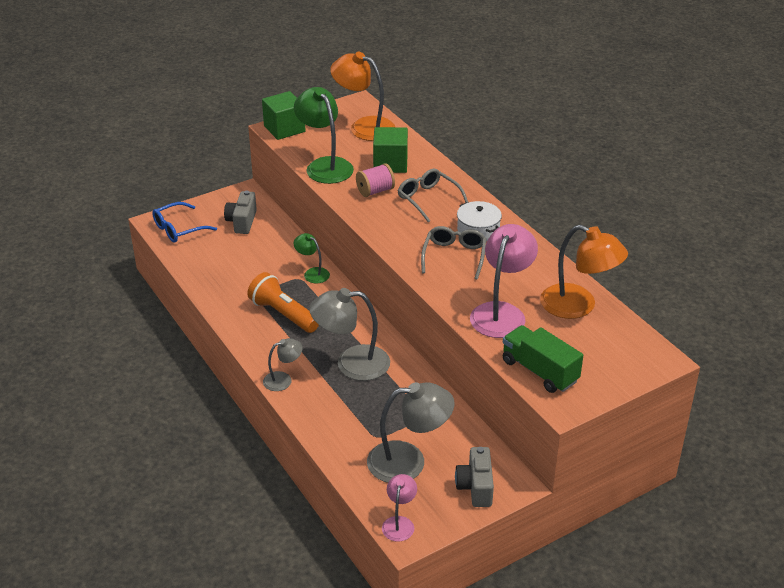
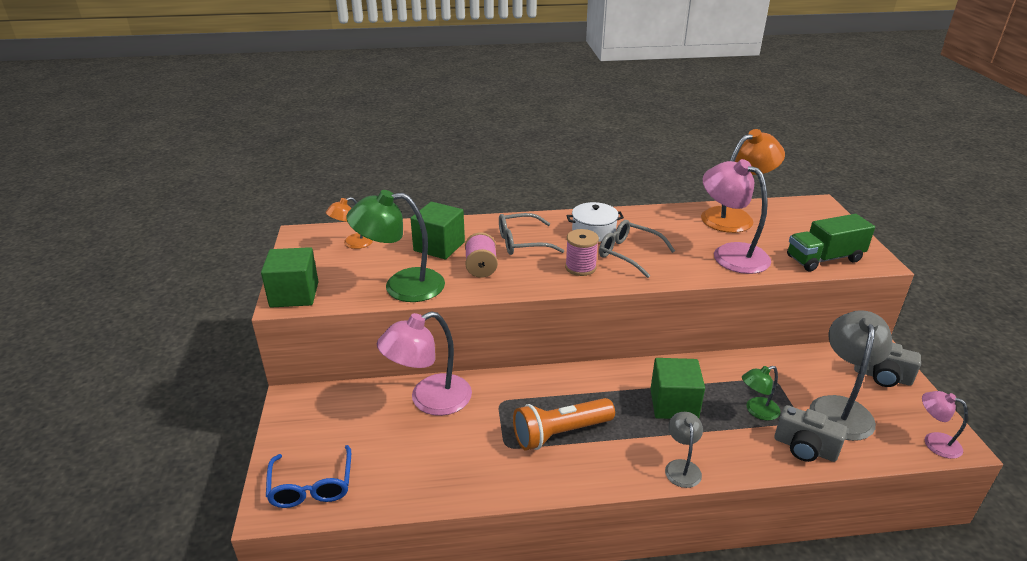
camera: 65 degrees left, 5 degrees down
(242, 222) = (351, 419): grey camera -> grey camera (805, 448)
(280, 247) = (429, 400): none -> pink lamp
(312, 273) = (498, 388): green lamp -> green lamp (757, 411)
(351, 363) = (674, 404): grey lamp -> green cube
(364, 126) = (352, 243): orange lamp -> orange lamp, size x0.53
(412, 236) = (580, 267): none -> pink spool

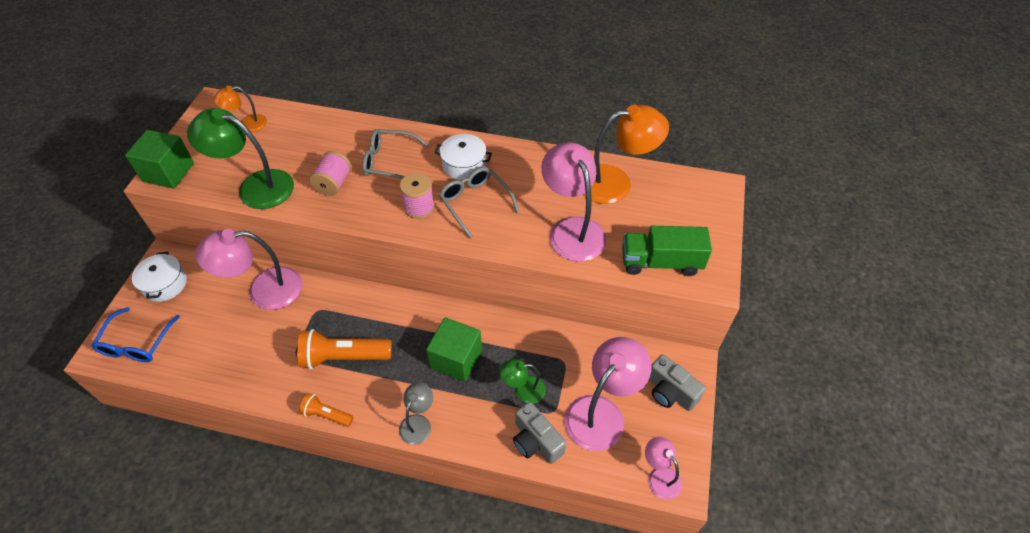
camera: 20 degrees right, 20 degrees up
(309, 423) = (165, 284): none -> white pot
(439, 246) = (315, 147): green cube -> none
(582, 488) = (327, 415): none -> orange flashlight
(841, 408) = (601, 412): grey lamp -> pink lamp

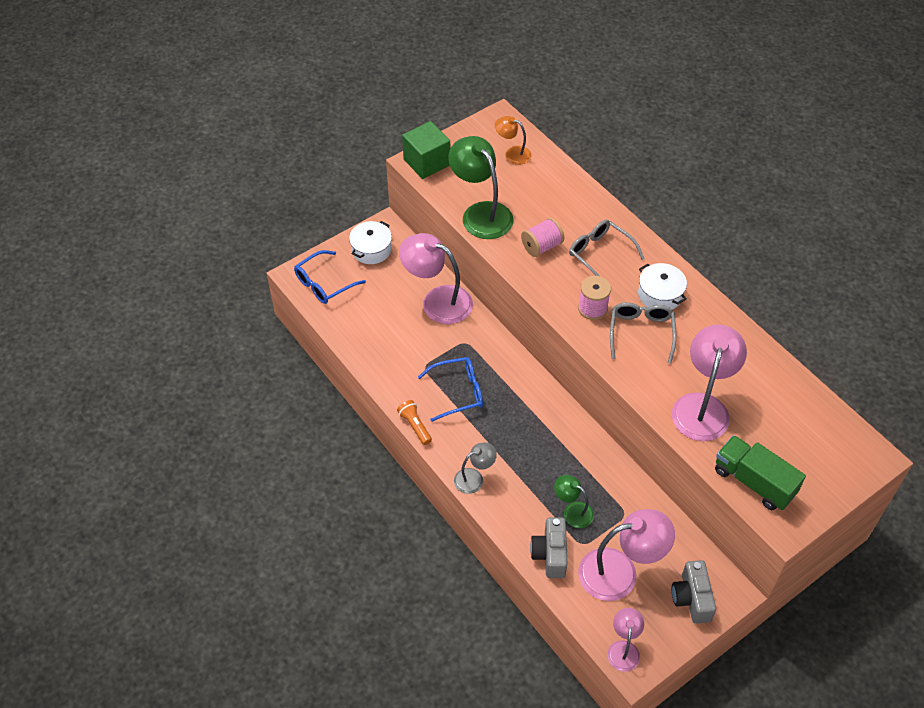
camera: 40 degrees right, 0 degrees up
(344, 357) = (458, 392): orange flashlight -> blue glasses
(456, 359) = (540, 452): green cube -> none
(615, 183) = (780, 392): orange lamp -> none

